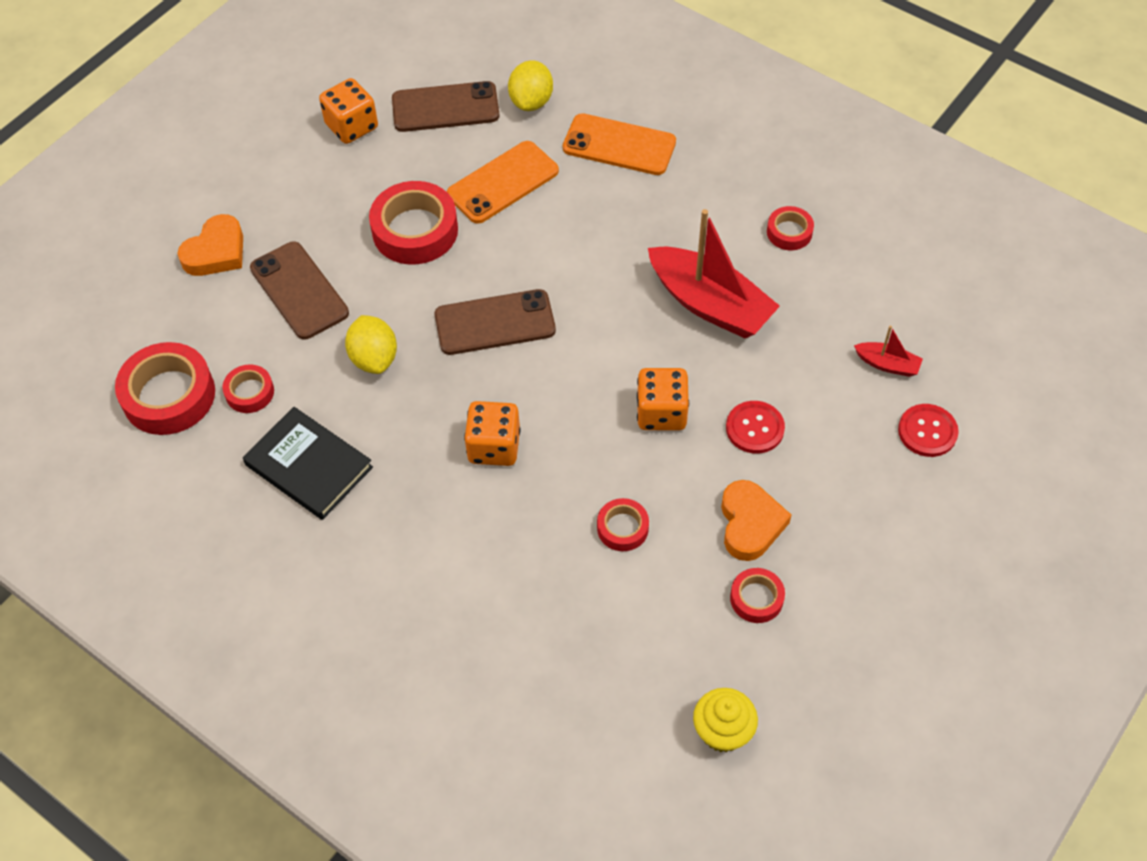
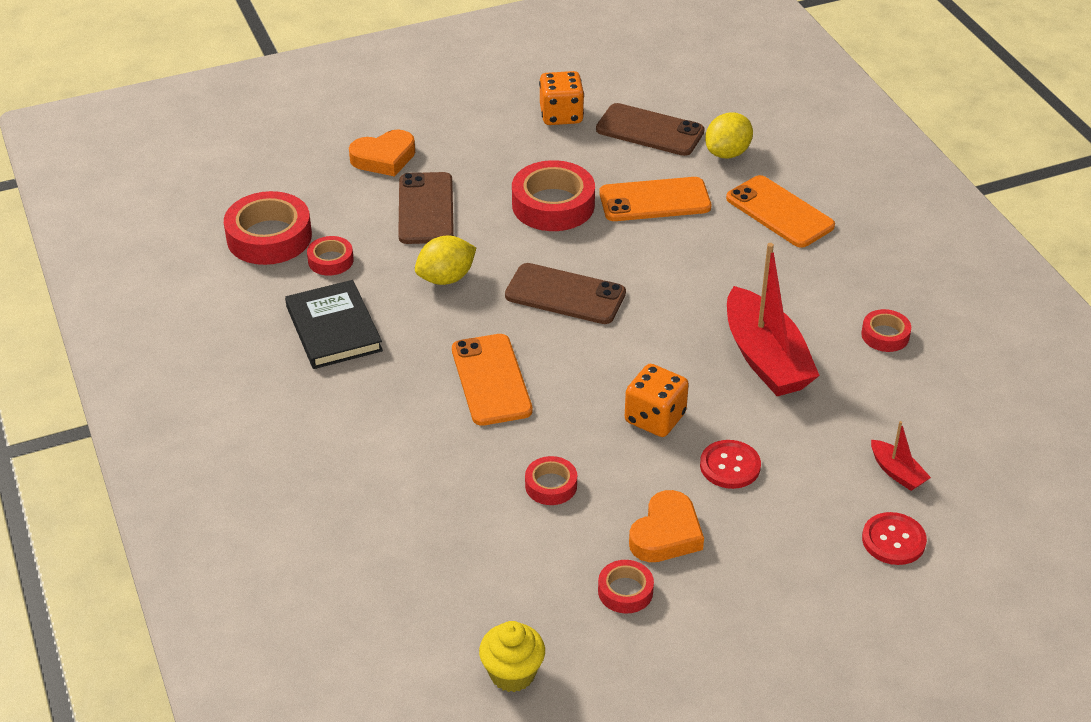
camera: 30 degrees right, 15 degrees down
(374, 358) = (446, 278): yellow lemon -> yellow lemon turned 45 degrees clockwise
(494, 447) = (491, 380): orange dice -> orange phone

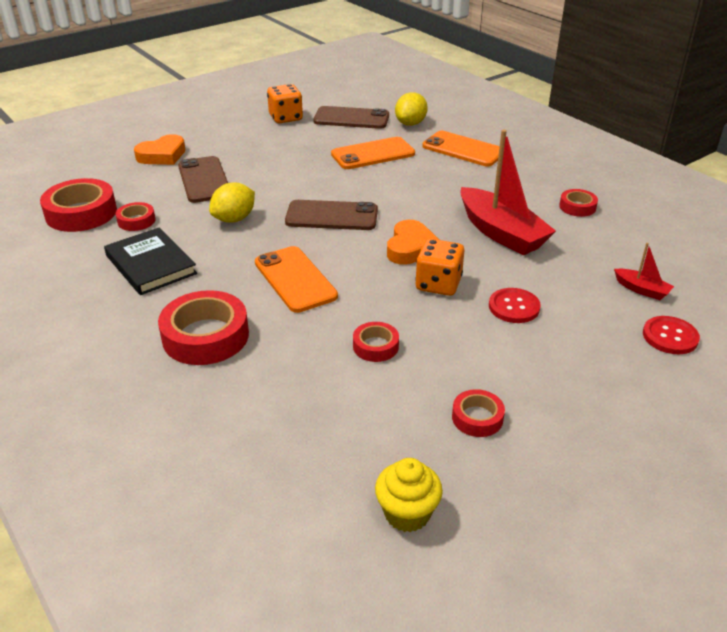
camera: 15 degrees left, 5 degrees down
(553, 205) = (300, 165): red tape -> red tape (205, 336)
(666, 534) = (489, 365): orange heart -> orange heart (410, 248)

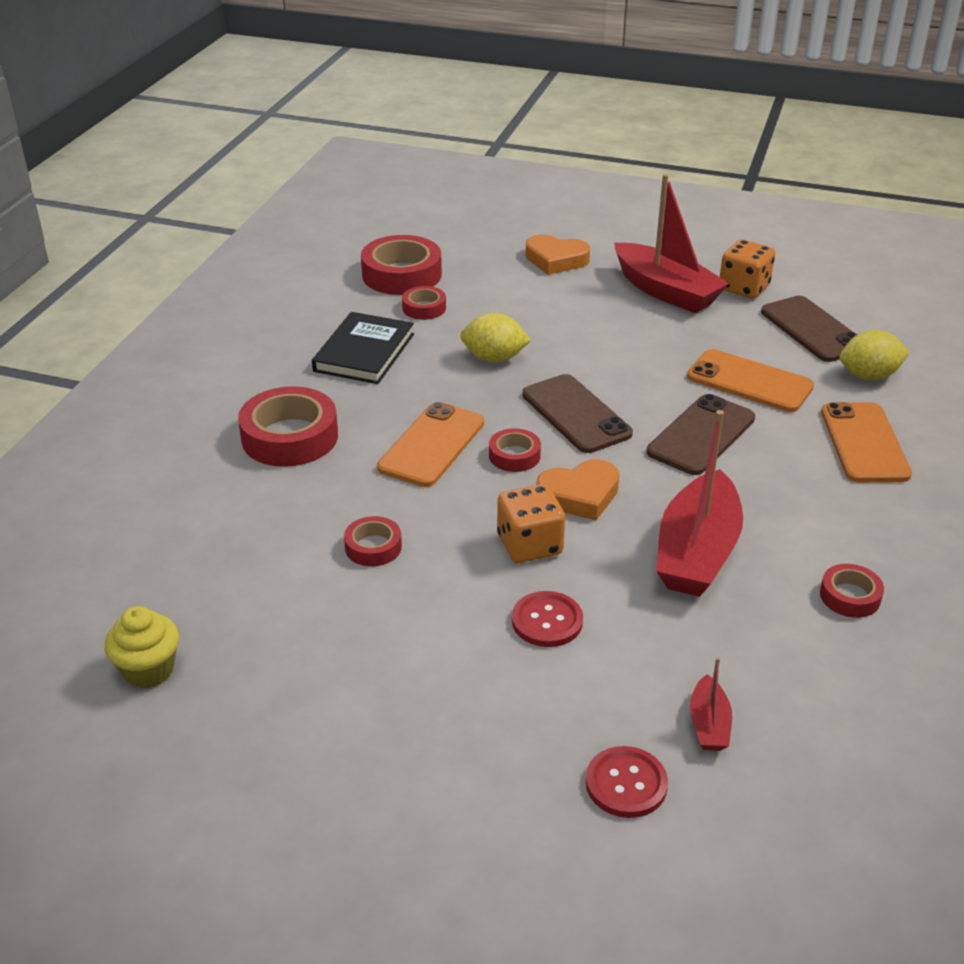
camera: 55 degrees right, 0 degrees up
(204, 180) = (542, 305): brown phone -> brown phone (701, 435)
(253, 139) = (666, 291): none -> red boat
(477, 418) = (321, 666): red tape -> red tape (514, 456)

